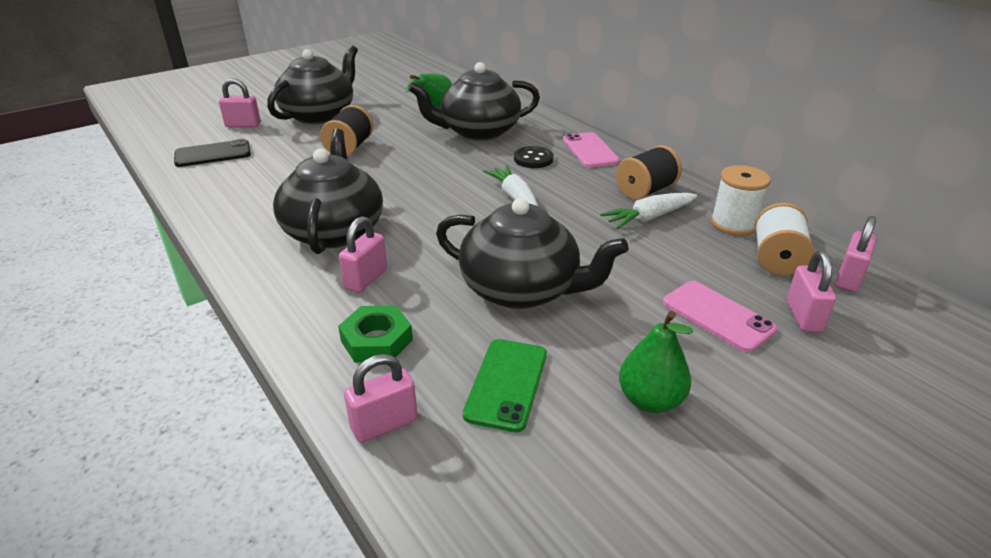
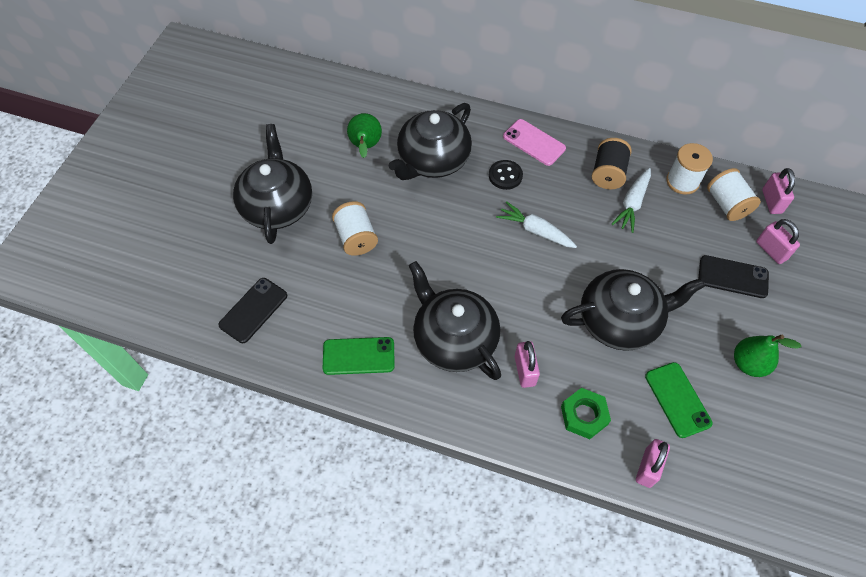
camera: 35 degrees left, 25 degrees up
(241, 207) = (358, 356): none -> green phone
(243, 125) = (228, 257): pink padlock -> none
(349, 148) = (356, 238): black spool -> white spool
(717, 316) = (733, 277): pink phone -> black phone

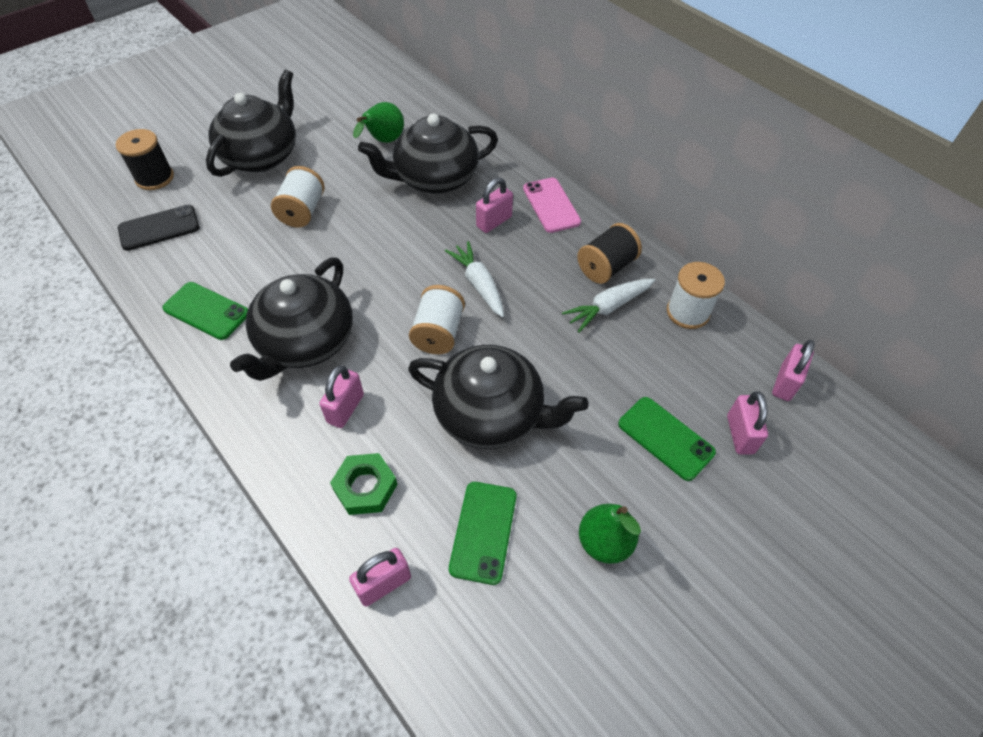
camera: 30 degrees right, 5 degrees down
(205, 269) = (155, 178): none -> black spool
(454, 339) = (305, 342): black teapot -> black teapot turned 150 degrees counterclockwise
(505, 176) = (494, 222): black button -> pink padlock
(727, 204) = (723, 360): white spool -> white spool (438, 333)
(733, 277) = (665, 438): black phone -> green phone

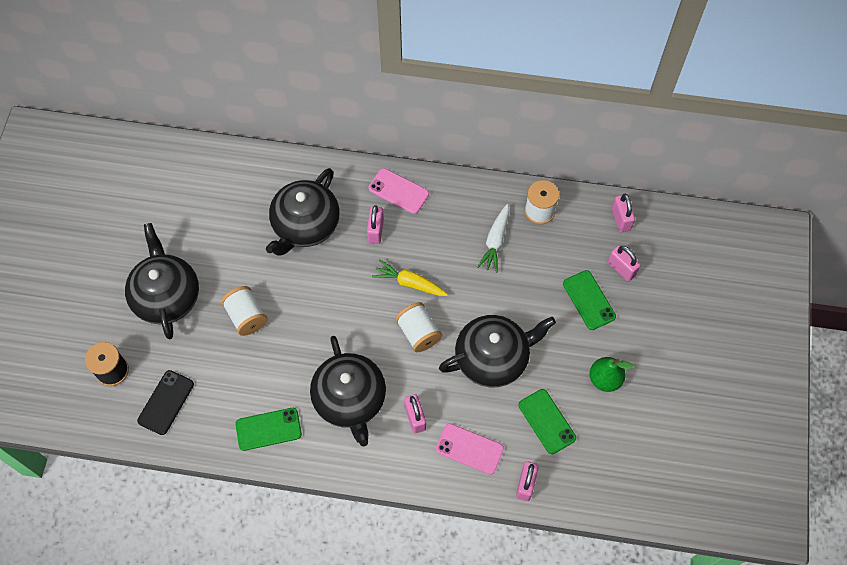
camera: 40 degrees left, 10 degrees up
(365, 487) = (469, 449): green nut -> pink phone
(383, 141) = (239, 220): green pear -> none
(479, 284) = (410, 283): white carrot -> yellow carrot
(606, 267) = (470, 214): black spool -> none
(665, 438) = (588, 300): green phone -> green phone turned 60 degrees clockwise

